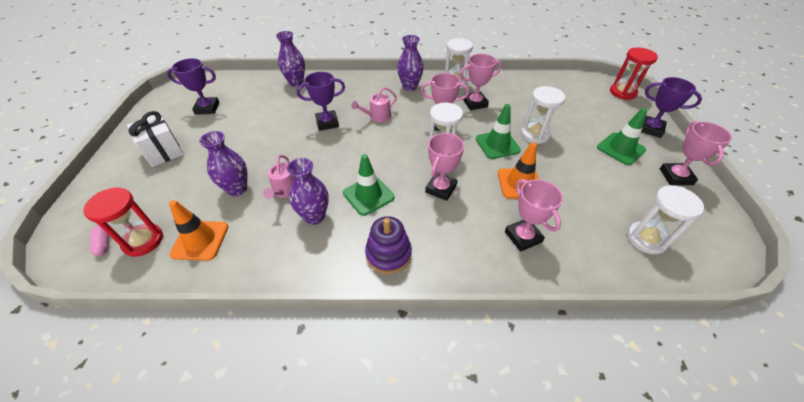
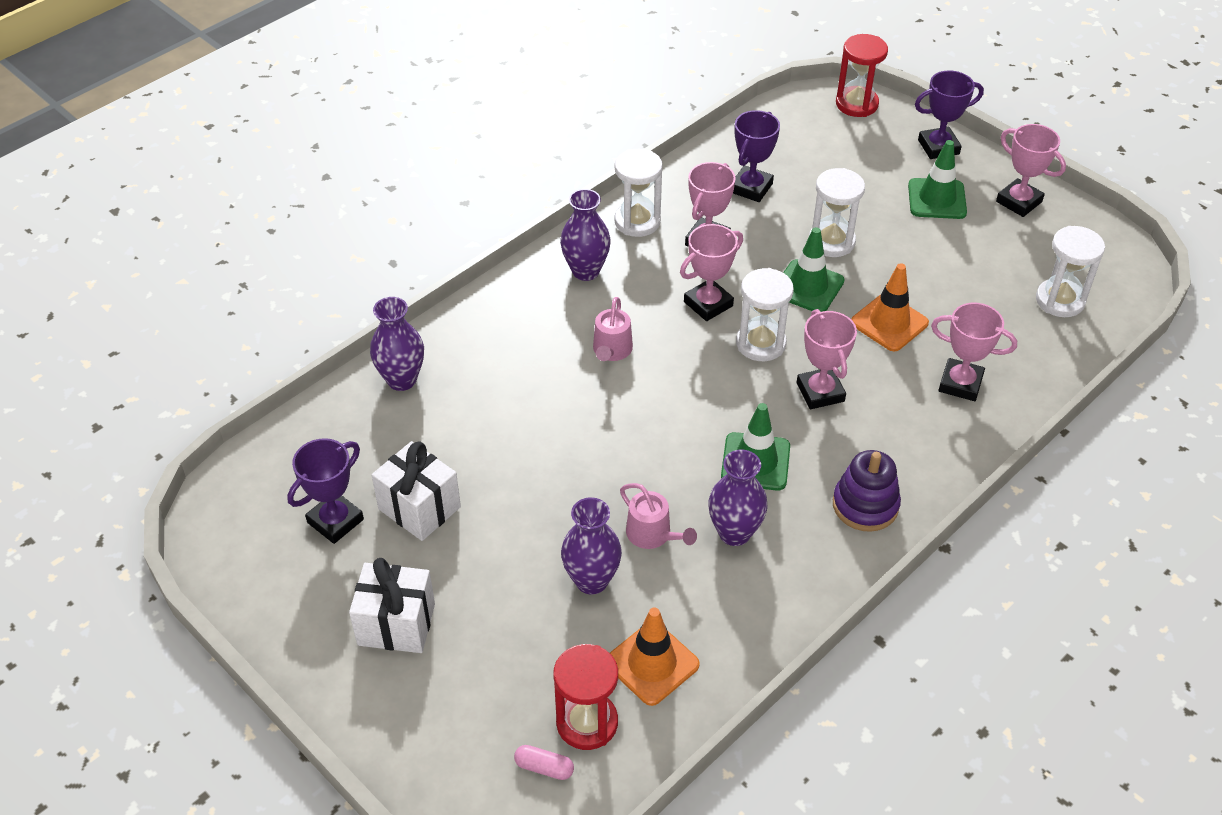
camera: 45 degrees left, 0 degrees up
(234, 122) = (419, 508): none -> white gift
(327, 123) = (559, 409): purple trophy -> purple trophy (751, 188)

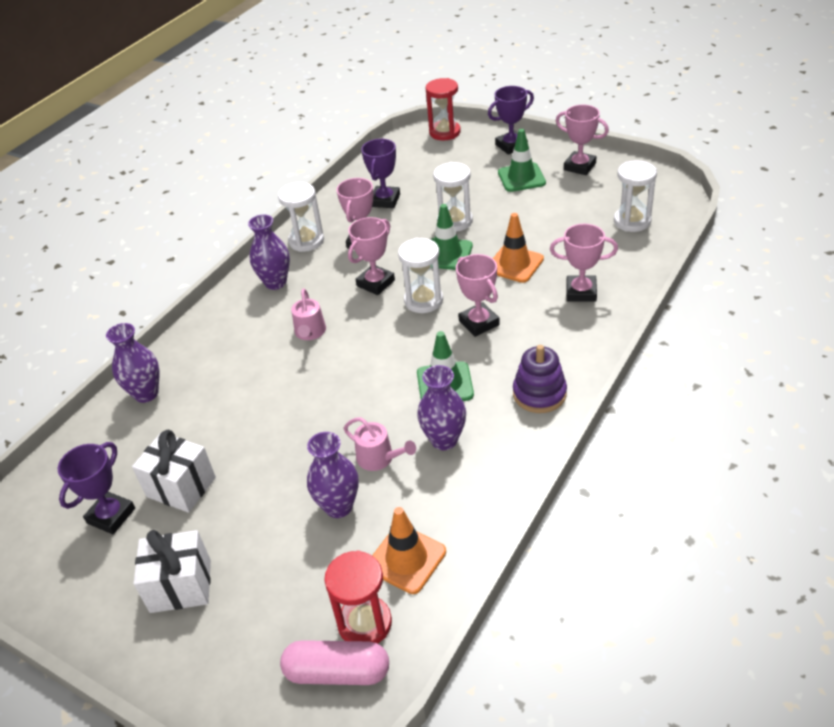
camera: 10 degrees left, 5 degrees down
(544, 767) = (337, 672): pink capsule -> pink capsule, size x1.95

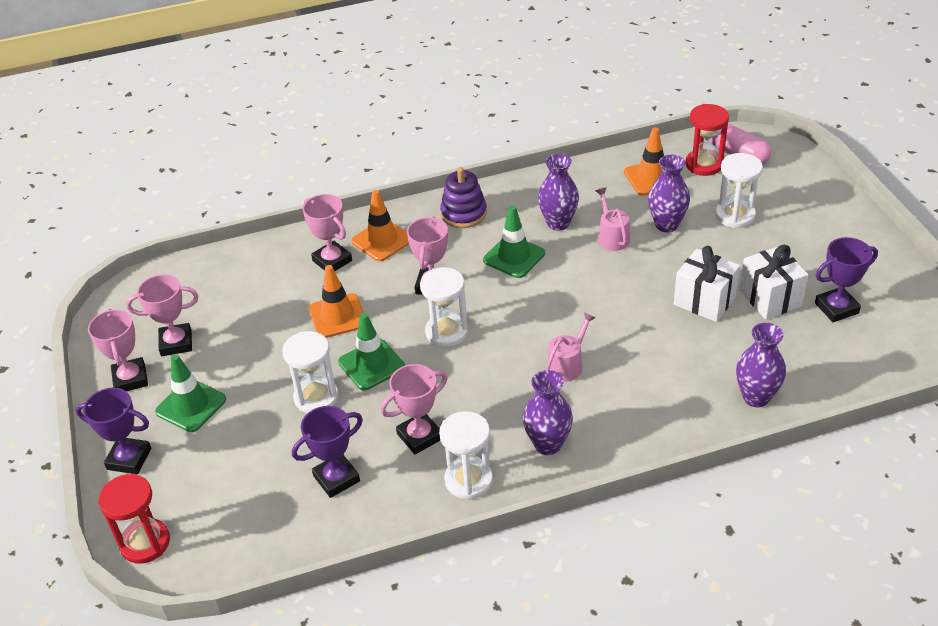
camera: 140 degrees left, 0 degrees up
(181, 586) = (806, 237): white gift -> white gift (704, 301)
(375, 283) = (463, 377): pink trophy -> pink trophy (176, 343)
(569, 329) = (382, 240): none -> orange traffic cone
(632, 221) = (200, 292): white hourglass -> white hourglass (735, 215)

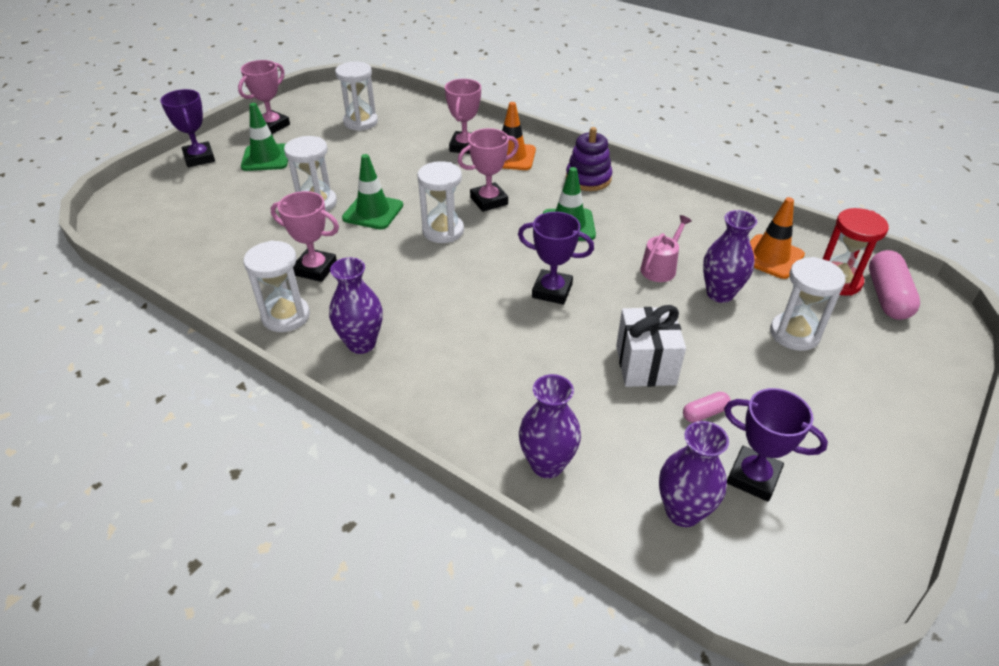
camera: 50 degrees right, 0 degrees up
(145, 543) = (127, 198): red hourglass -> none
(176, 343) = (320, 126): pink trophy -> none
(204, 311) = (360, 122): none -> white hourglass
(336, 478) = (241, 249): purple trophy -> purple trophy (552, 291)
(337, 316) = (409, 174): orange traffic cone -> none
(558, 223) = (639, 230): purple vase -> purple vase (683, 512)
(567, 365) = (468, 312): pink watering can -> none
(770, 298) = (704, 413): white gift -> pink capsule

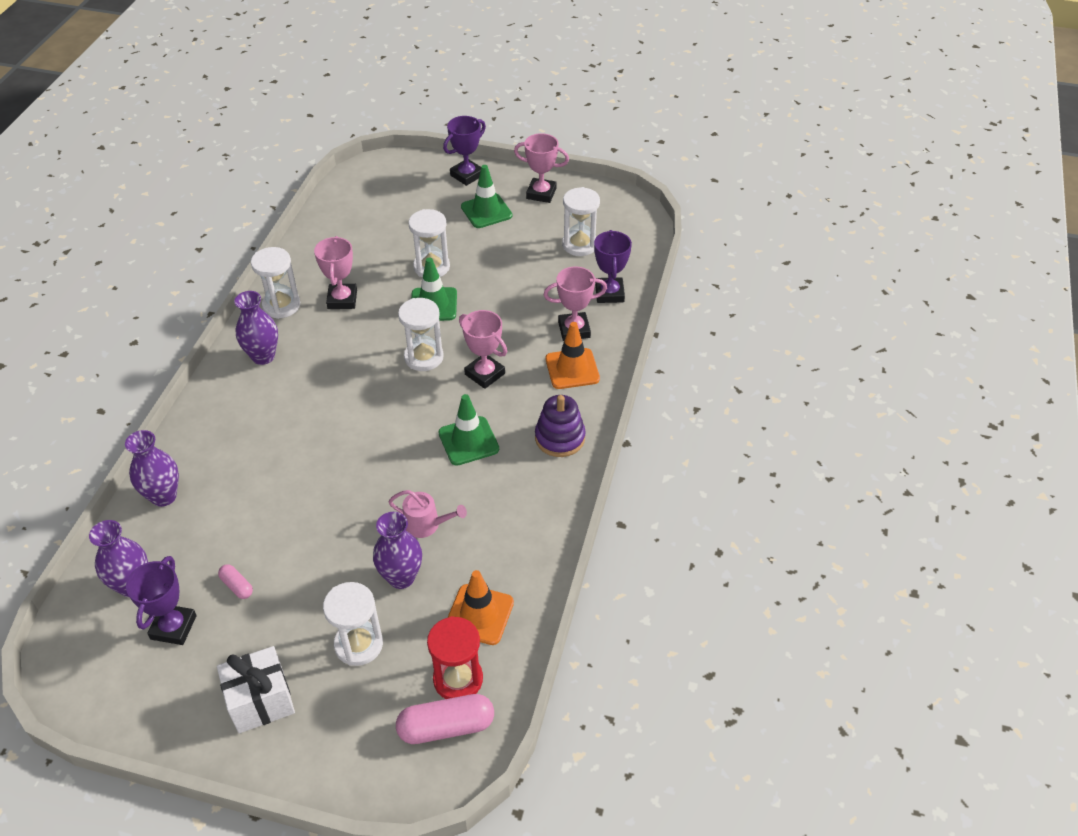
camera: 70 degrees right, 5 degrees up
(552, 291) = (364, 452): purple trophy -> purple trophy (609, 293)
(645, 365) = (285, 536): white gift -> white gift (261, 701)

